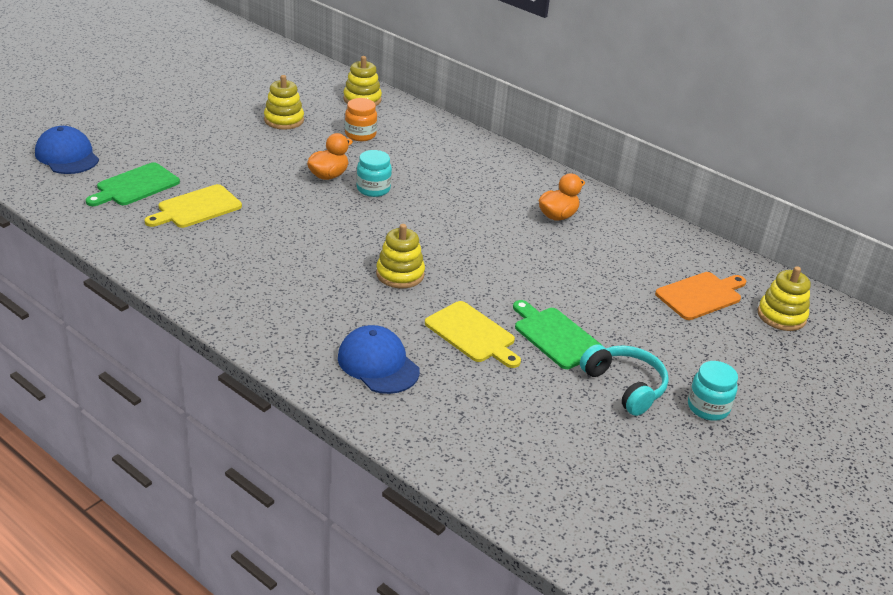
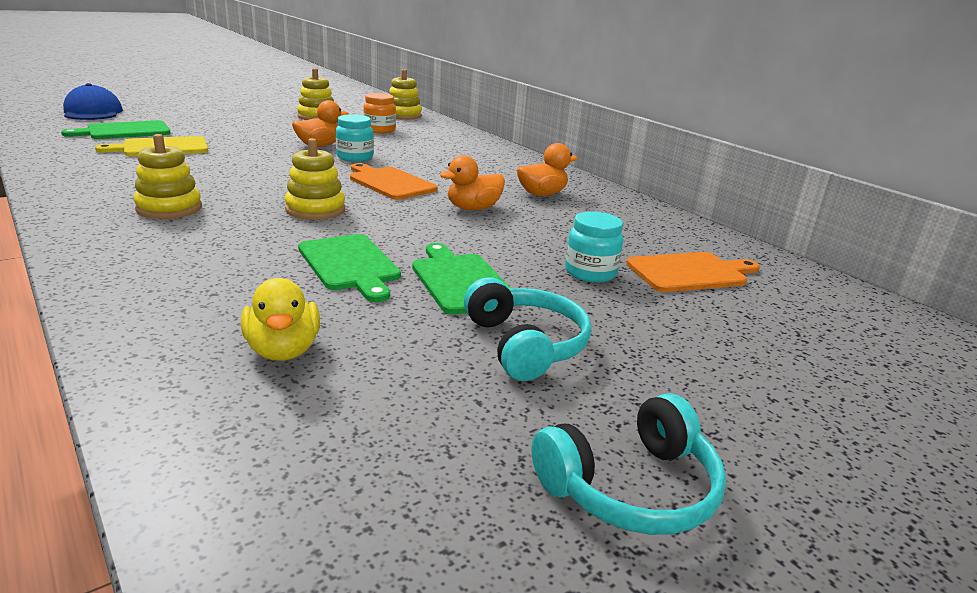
camera: 15 degrees right, 10 degrees down
(378, 364) = (195, 273): blue cap -> none
(430, 224) = (390, 183): none -> orange cutting board
(472, 334) = (350, 264): yellow cutting board -> green cutting board
(490, 419) = (283, 350): none -> yellow duck
(516, 248) = (473, 208): none -> orange duck
(708, 407) = (649, 390): turquoise jar -> turquoise jar (590, 273)
(719, 471) = (631, 487): none -> turquoise headphones
(781, 316) = (805, 306): yellow stacking toy -> yellow stacking toy (169, 208)

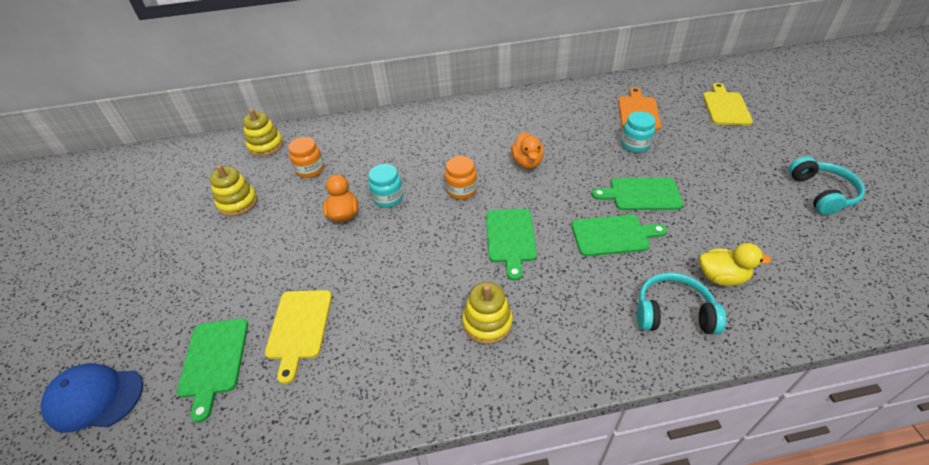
camera: 60 degrees left, 20 degrees up
(315, 209) = (510, 238): yellow stacking toy -> green cutting board
(390, 183) = (461, 190): orange cutting board -> orange jar
(525, 344) = (715, 190): turquoise headphones -> turquoise headphones (673, 313)
(542, 194) = (507, 126): orange duck -> none
(831, 357) = (725, 107): none -> yellow cutting board

